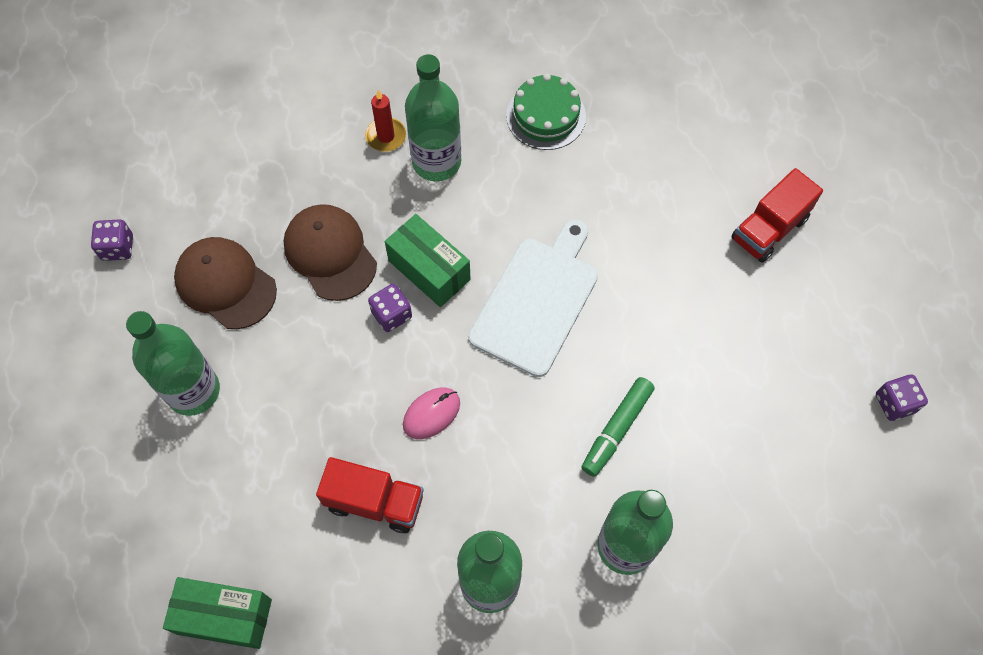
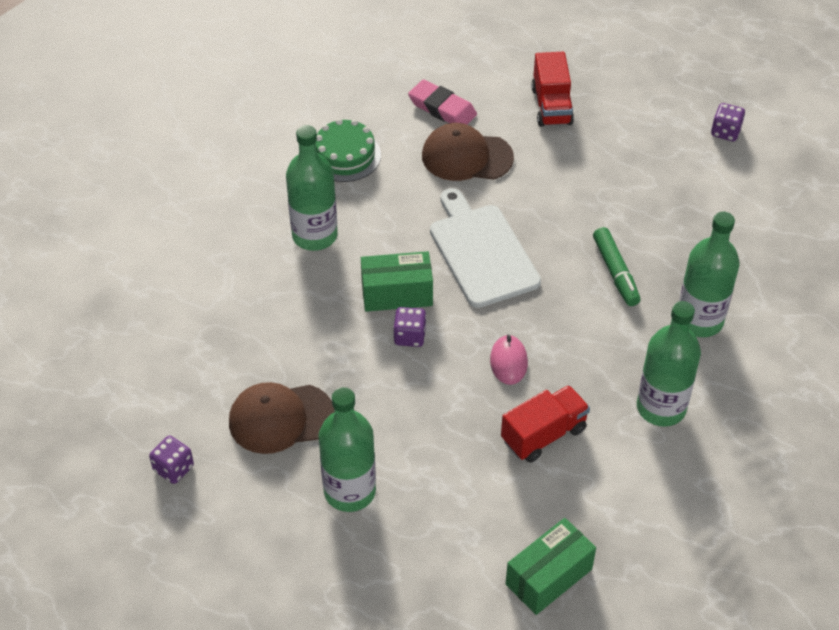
camera: 50 degrees left, 15 degrees down
(330, 253) = (322, 341): brown cap -> brown cap (466, 157)
(386, 136) = (261, 250): red candle -> none
(675, 146) = (442, 108): none -> pink eraser

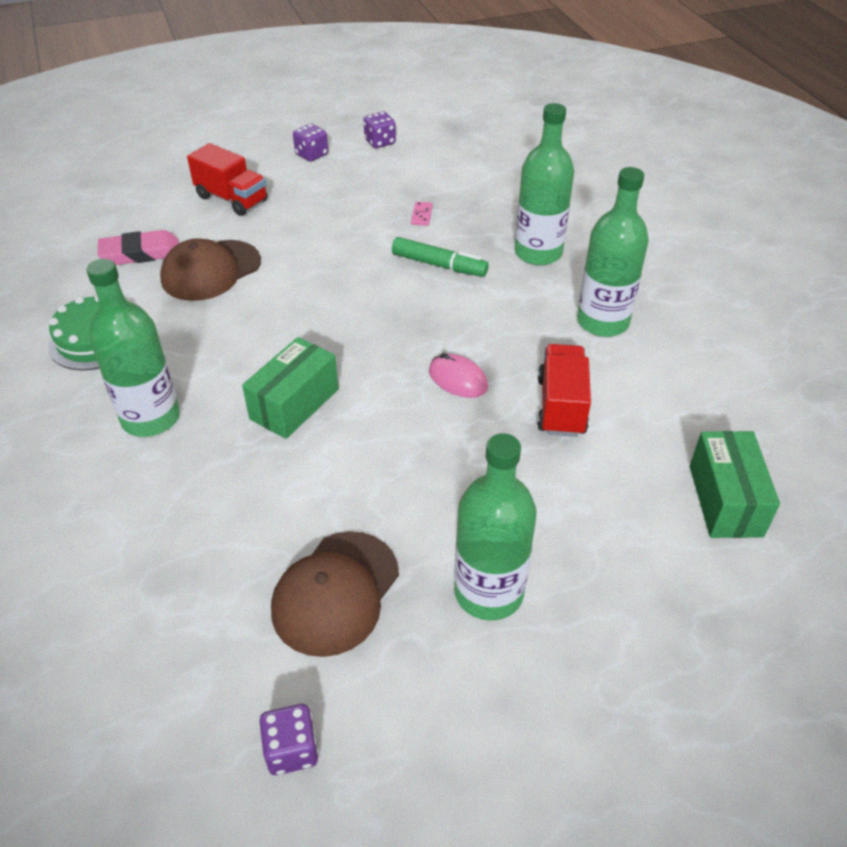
camera: 50 degrees left, 5 degrees down
(409, 336) = (353, 426): purple dice -> purple dice (311, 155)
(481, 252) = (321, 323): white cutting board -> none
(662, 222) = (421, 215): none -> pink domino

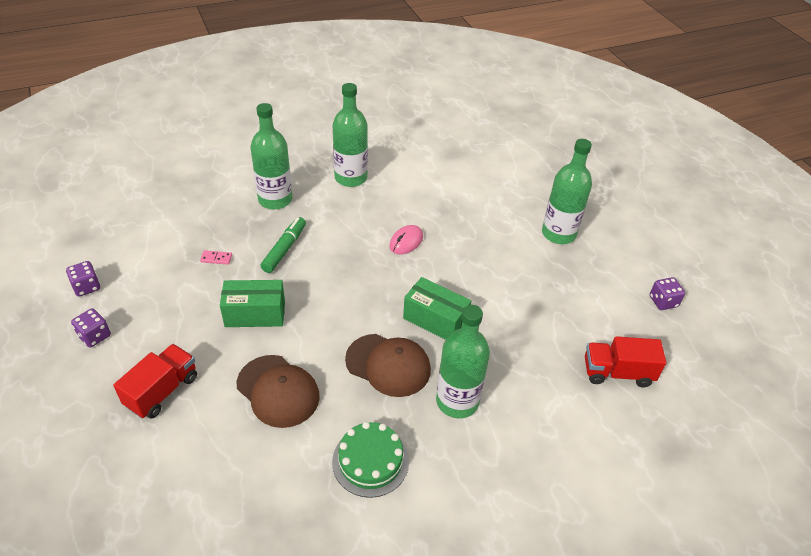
camera: 95 degrees left, 0 degrees up
(140, 253) = (244, 452): pink eraser -> none
(335, 593) = (574, 291): brown cap -> brown cap (388, 365)
(561, 406) = (426, 200): red truck -> red truck (617, 372)
(725, 500) = (485, 152): green box -> green box (255, 314)

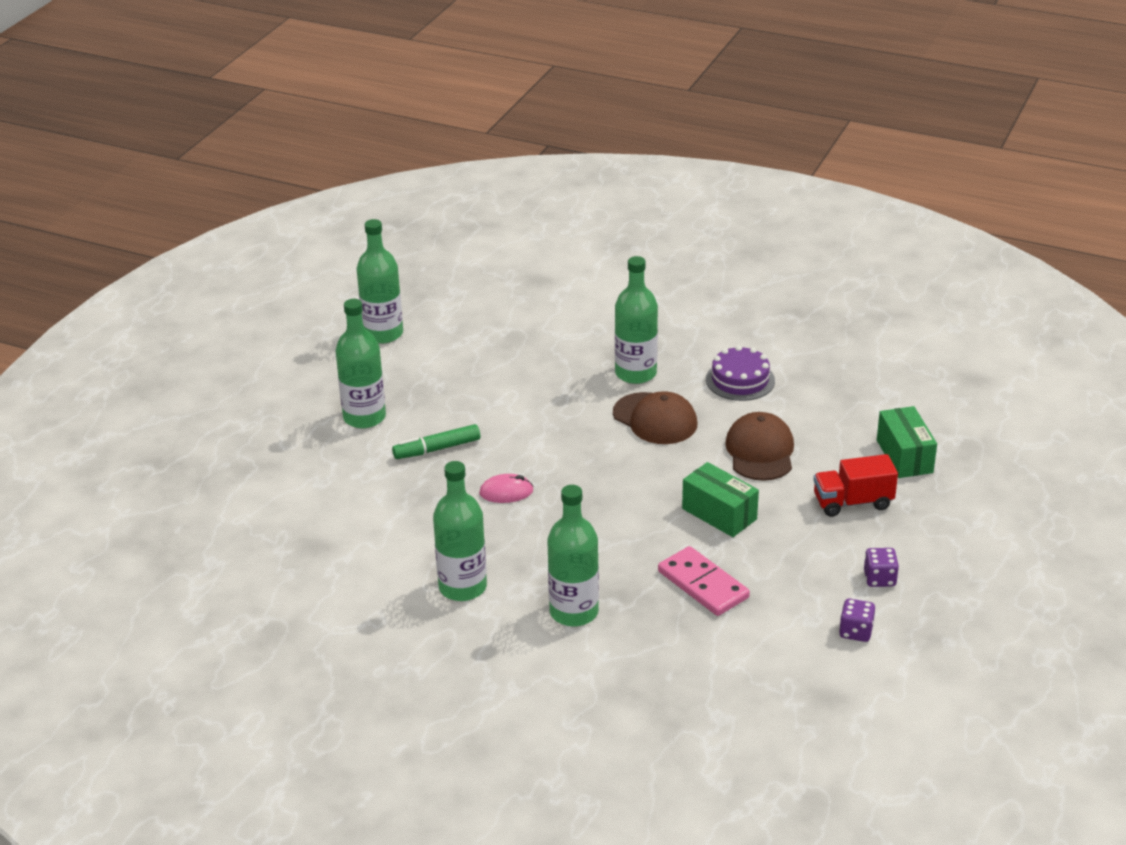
camera: 130 degrees left, 10 degrees down
(216, 258) = (703, 584): pink domino -> pink domino, size x2.38
(284, 249) = (627, 554): green marker -> green marker (437, 449)
(370, 461) = (740, 380): green cake -> purple cake
(388, 365) = (655, 419): brown cap -> brown cap turned 150 degrees clockwise
(435, 320) = (575, 423): green box -> green box (904, 456)
(617, 372) = (498, 324): red truck -> none
(663, 301) = (383, 334): purple dice -> green bottle

